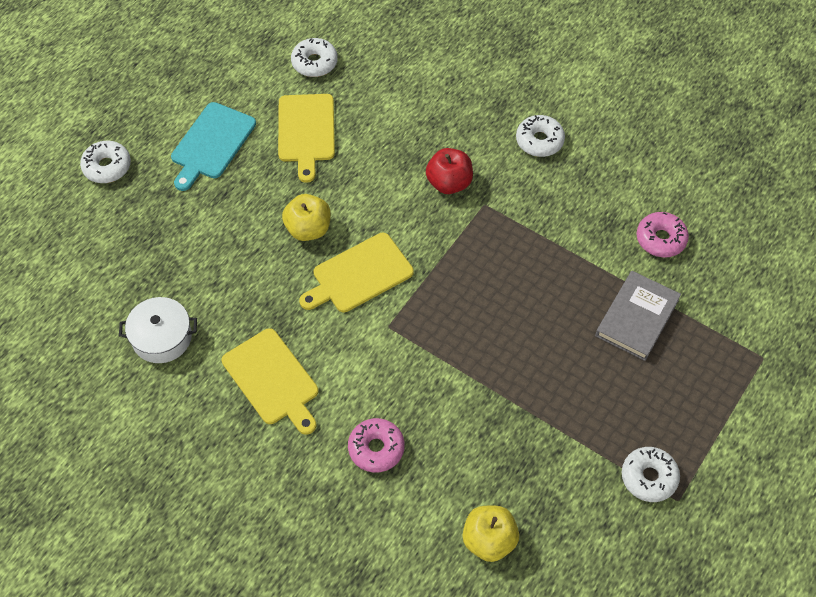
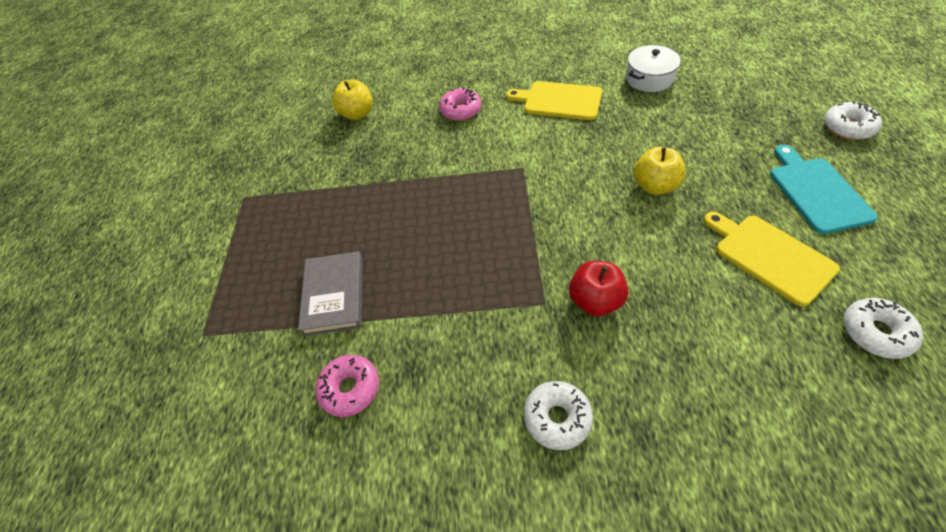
camera: 150 degrees right, 5 degrees down
(359, 275) = (580, 183): yellow cutting board -> none
(649, 477) = (270, 197): white donut -> none

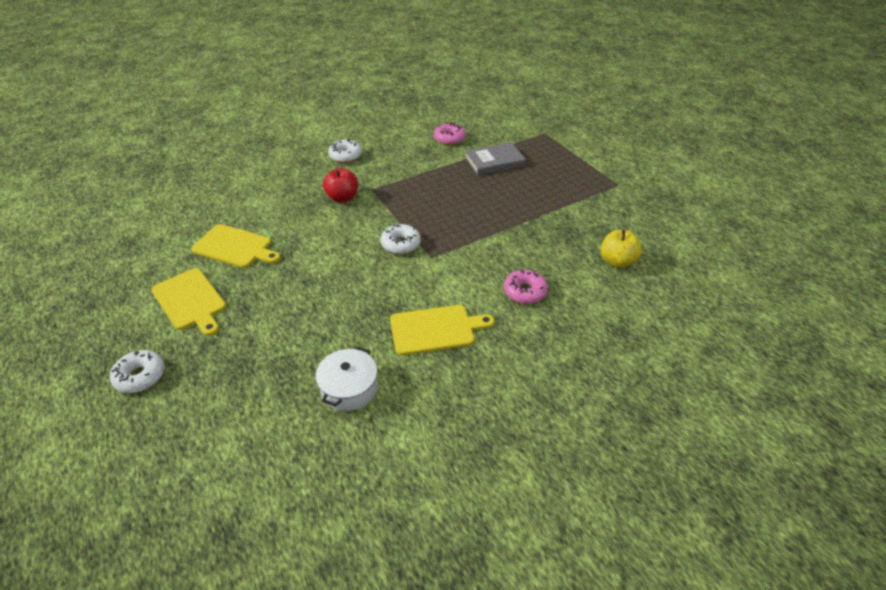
camera: 145 degrees right, 10 degrees down
(334, 295) = (494, 162): grey book -> grey book turned 75 degrees counterclockwise
(654, 186) = (320, 271): yellow apple -> none
(816, 192) = (190, 301): turquoise cutting board -> yellow cutting board
(875, 332) = (180, 225): white donut -> white donut (400, 244)

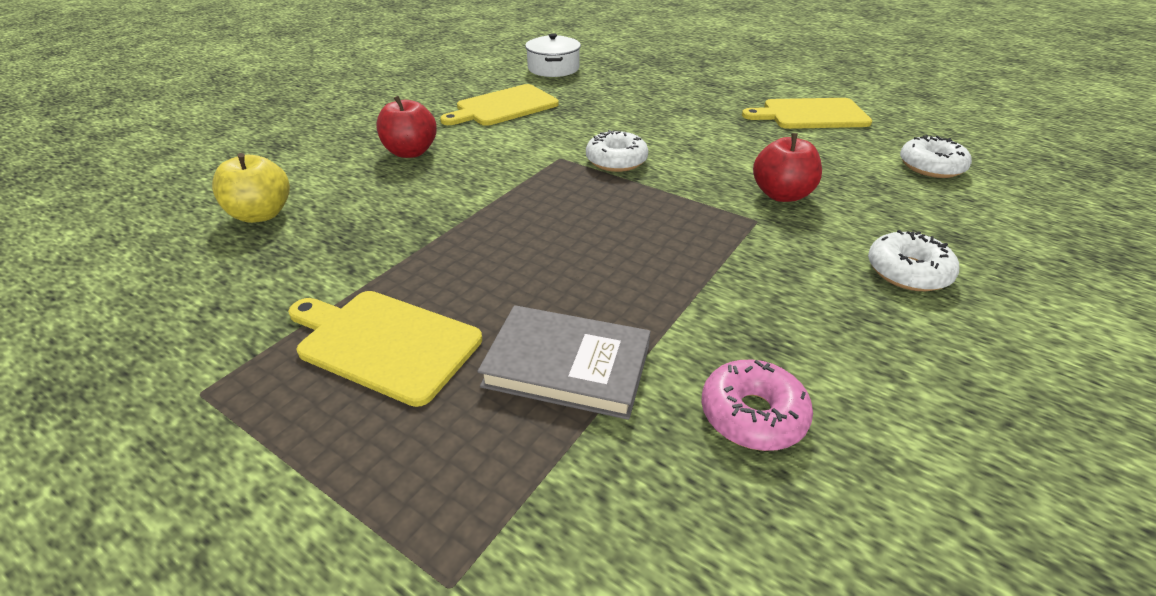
camera: 155 degrees right, 5 degrees down
(140, 376) = (722, 46): white donut -> white donut (931, 167)
(190, 301) = (768, 77): yellow cutting board -> yellow cutting board (384, 343)
(494, 162) = (567, 366): grey book -> grey book turned 60 degrees clockwise
(524, 292) = (411, 152): pink donut -> red apple

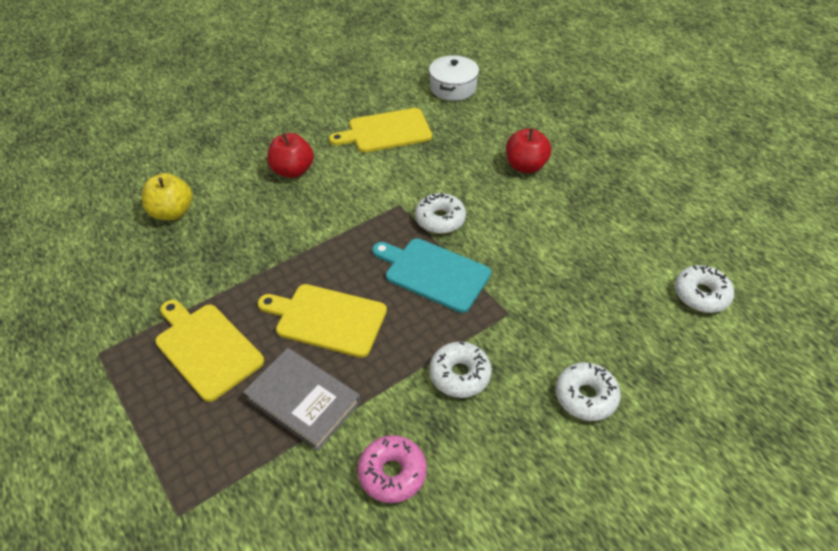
camera: 20 degrees right, 10 degrees up
(644, 204) = (433, 273): none -> turquoise cutting board
(751, 287) = (459, 375): none -> white donut
(781, 195) = (546, 292): red apple -> red apple (525, 166)
(810, 114) = (643, 203): yellow cutting board -> yellow cutting board (327, 319)

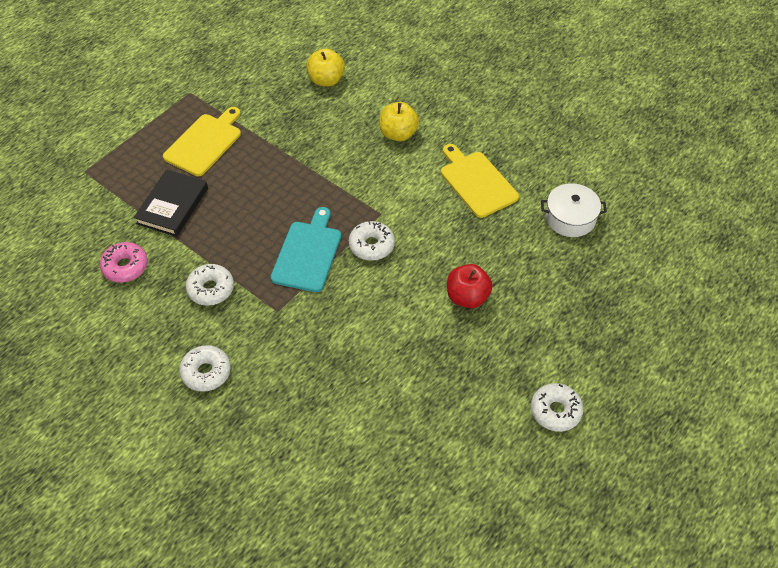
camera: 75 degrees right, 5 degrees up
(293, 171) = (398, 134): red apple -> yellow apple
(303, 400) = (172, 206): grey book -> black book
(327, 319) = (244, 199): yellow cutting board -> none
(701, 294) = (335, 454): white donut -> white donut (555, 411)

